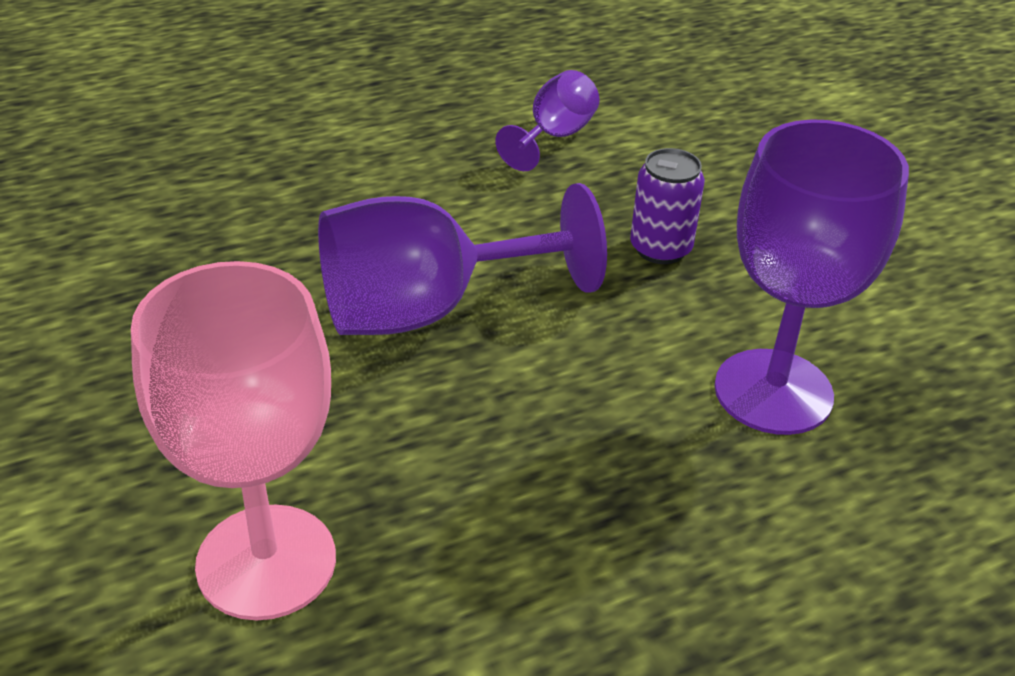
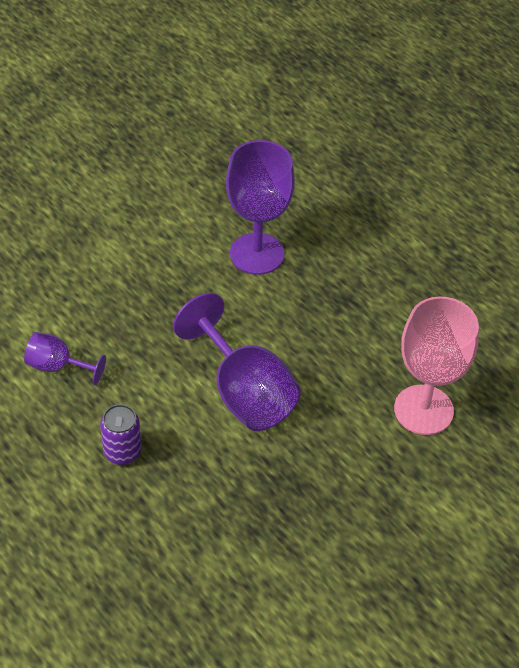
camera: 105 degrees left, 10 degrees up
(660, 249) = (160, 303): purple can -> purple can (122, 452)

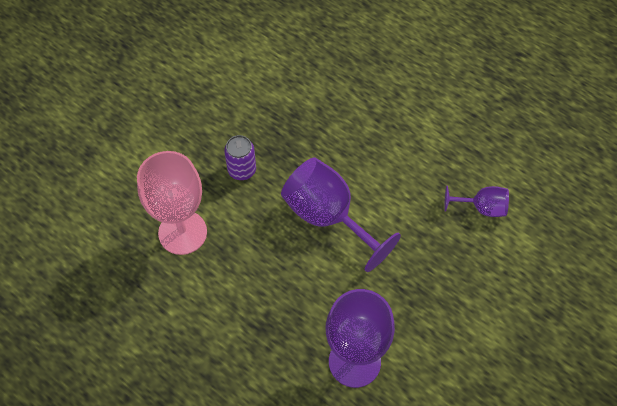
camera: 170 degrees right, 10 degrees up
(122, 452) = (404, 150): purple can -> purple can (242, 170)

